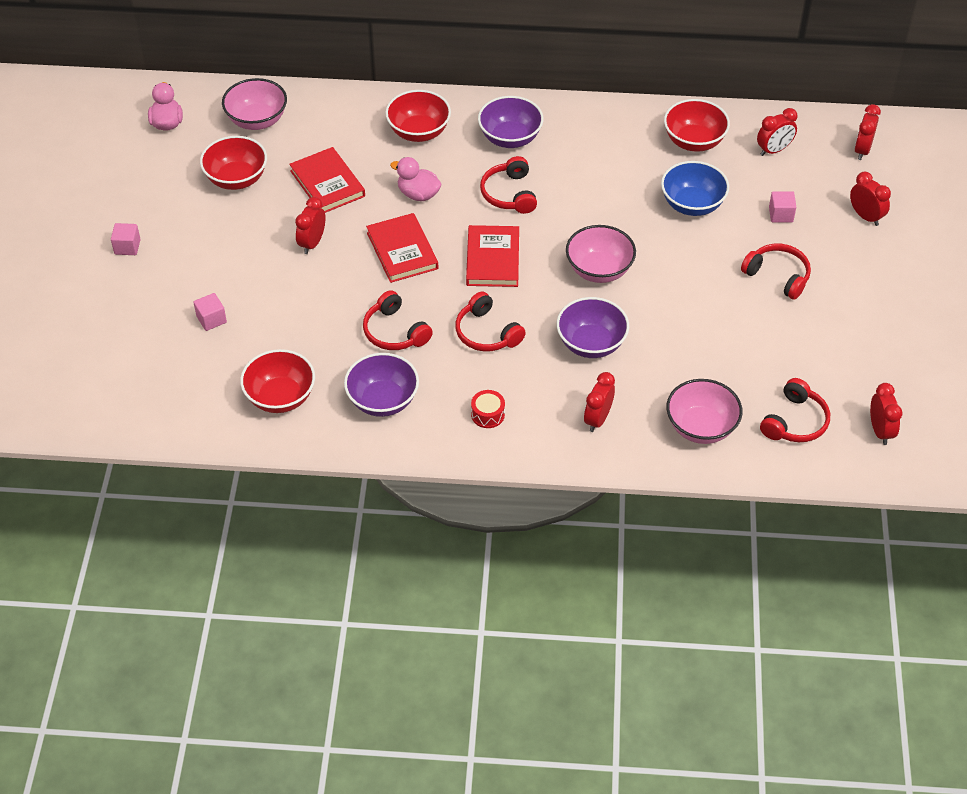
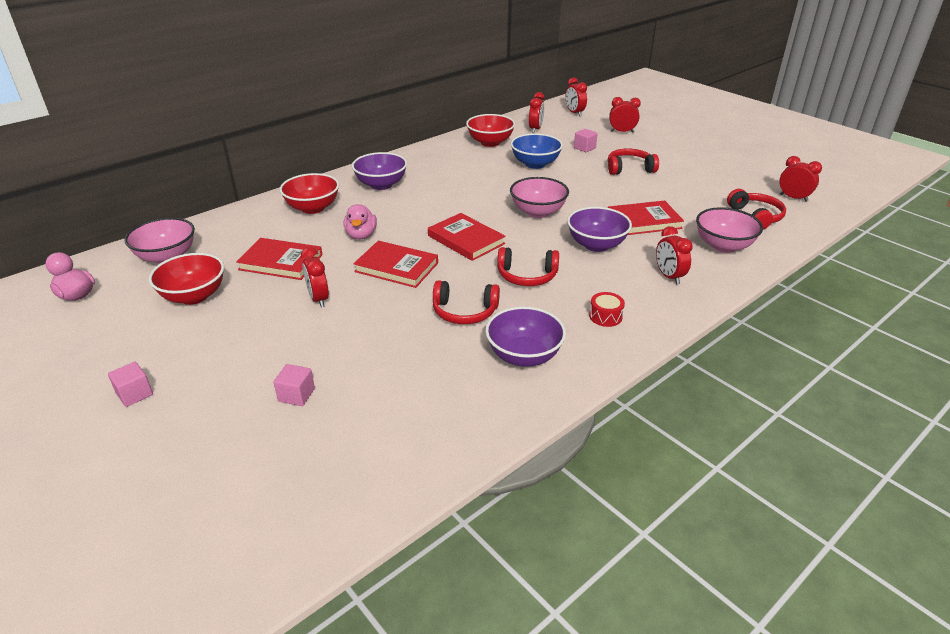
camera: 45 degrees left, 15 degrees down
(280, 397) = (441, 408): red bowl -> none
(418, 194) = (361, 235): pink duck -> pink duck turned 75 degrees counterclockwise
(509, 194) = (423, 207): red headphones -> none
(677, 349) = (643, 221): none -> red book

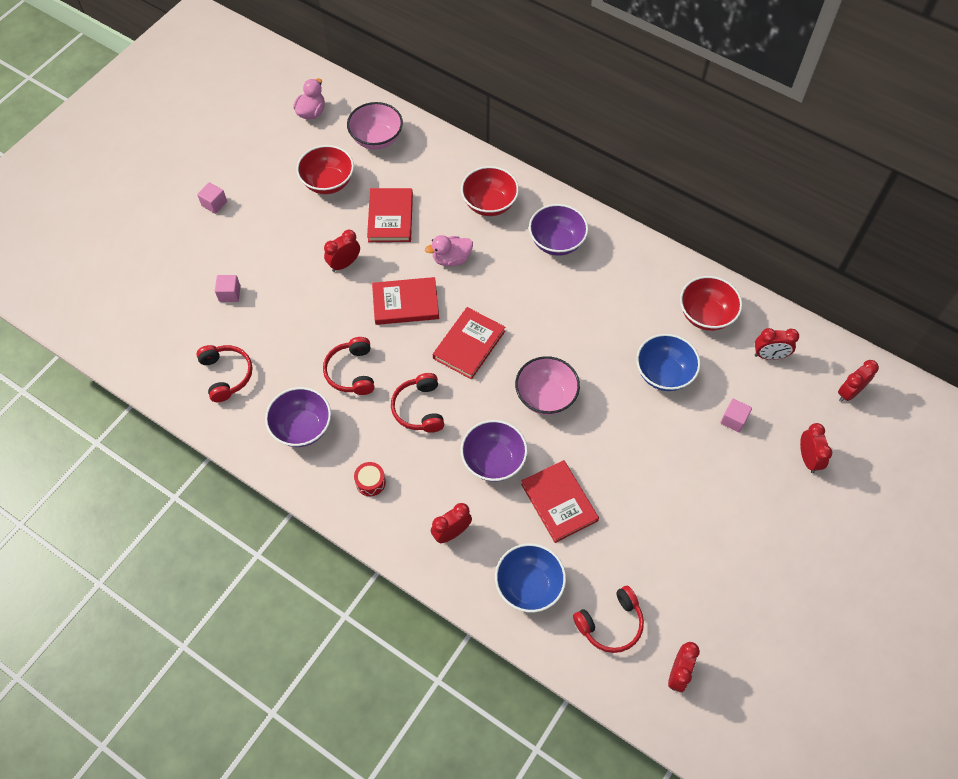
camera: 75 degrees right, 25 degrees up
(396, 267) = (405, 303): red book -> red book turned 75 degrees clockwise
(629, 169) = (691, 477): red headphones -> red headphones (226, 375)
(723, 246) = (529, 586): pink bowl -> blue bowl

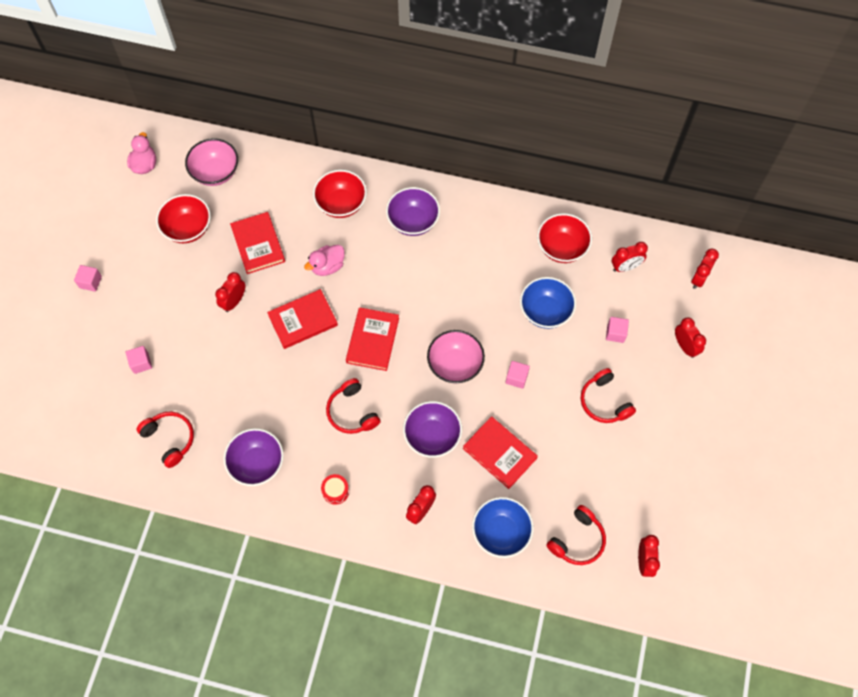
camera: 20 degrees left, 5 degrees up
(352, 372) = (280, 399): red headphones -> red headphones (604, 401)
(607, 431) = (516, 378): none -> pink cube

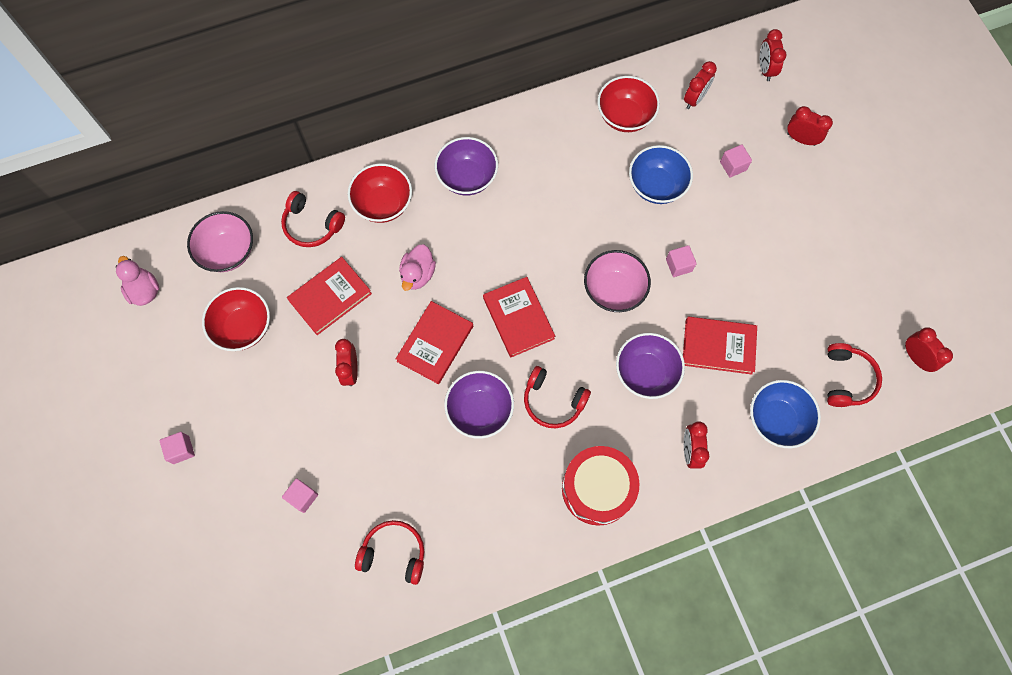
camera: 35 degrees left, 5 degrees up
(257, 463) = (501, 516): purple bowl -> purple bowl (480, 410)
(258, 244) = (330, 297): red book -> red book turned 75 degrees counterclockwise
(335, 491) = (597, 489): red drum -> red drum, size x2.28
(604, 401) = (772, 235): red headphones -> red headphones (312, 225)

